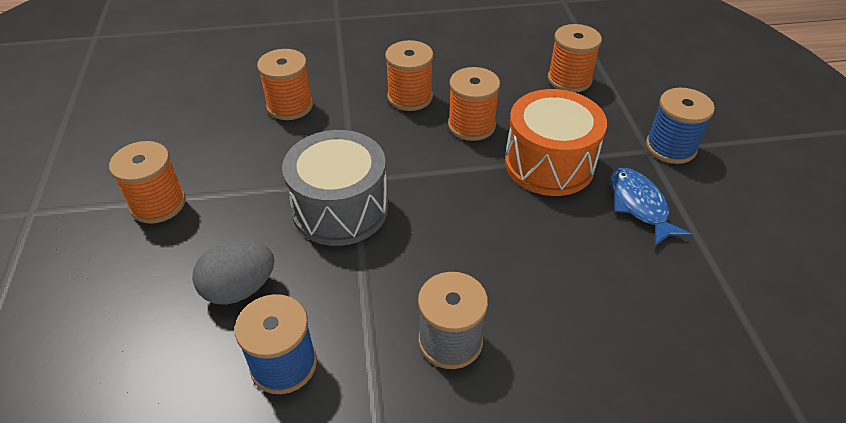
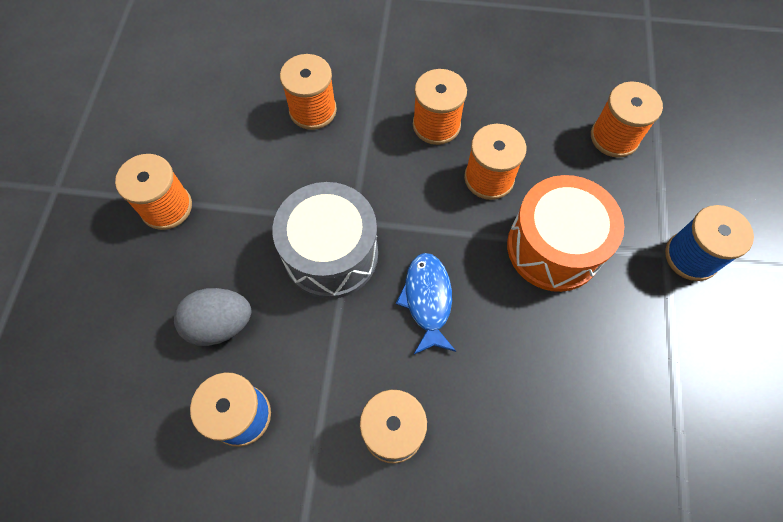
camera: 15 degrees right, 20 degrees up
(639, 205) = (628, 323): blue fish -> blue fish (427, 300)

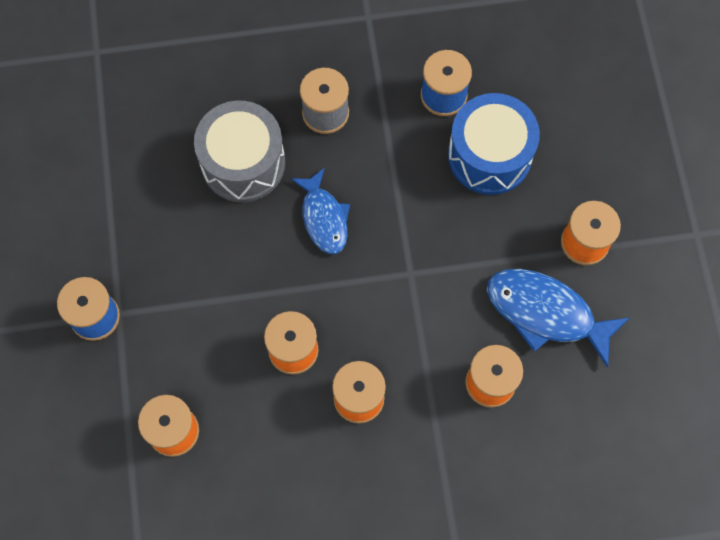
camera: 165 degrees right, 5 degrees up
(220, 324) = (489, 155): grey egg -> blue drum
(236, 154) = (546, 313): none -> blue fish
(331, 254) = (419, 237): grey drum -> grey drum (243, 163)
(553, 247) = (221, 294): orange drum -> none

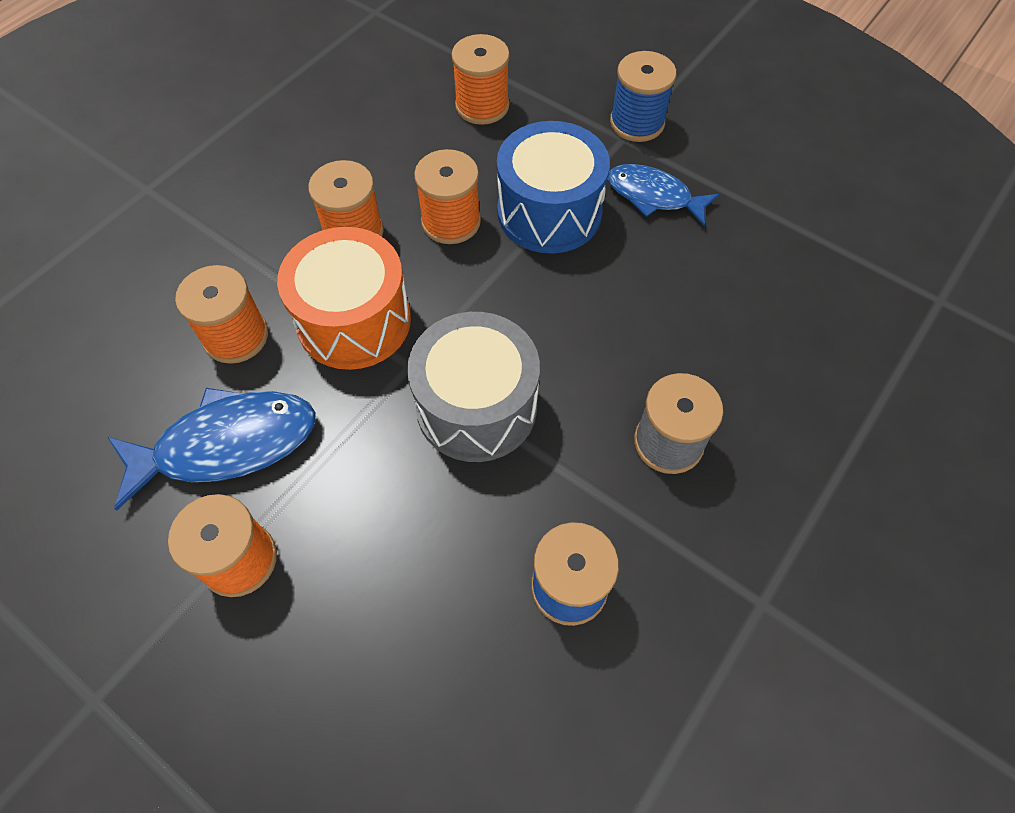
camera: 135 degrees right, 10 degrees down
(243, 163) = (681, 324): grey drum -> grey drum (476, 406)
(324, 218) = (548, 342): blue fish -> blue fish (653, 196)
(415, 331) = (354, 320): none -> orange drum
(489, 155) = (443, 562): blue drum -> blue drum (549, 212)

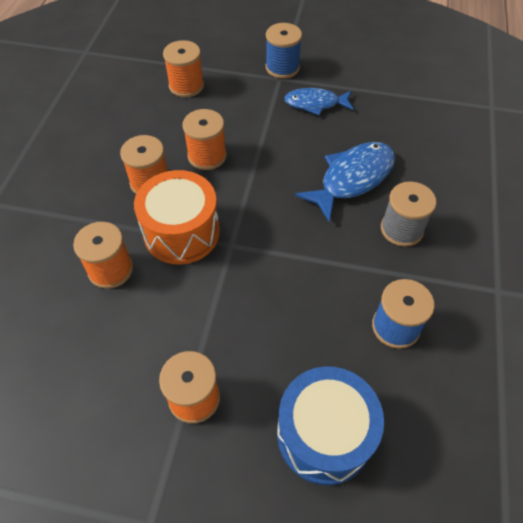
camera: 25 degrees left, 5 degrees down
(227, 445) = (144, 335): blue fish -> blue fish (352, 179)
(476, 406) = (285, 252): grey drum -> none
(549, 212) = (262, 131): blue drum -> blue drum (324, 434)

